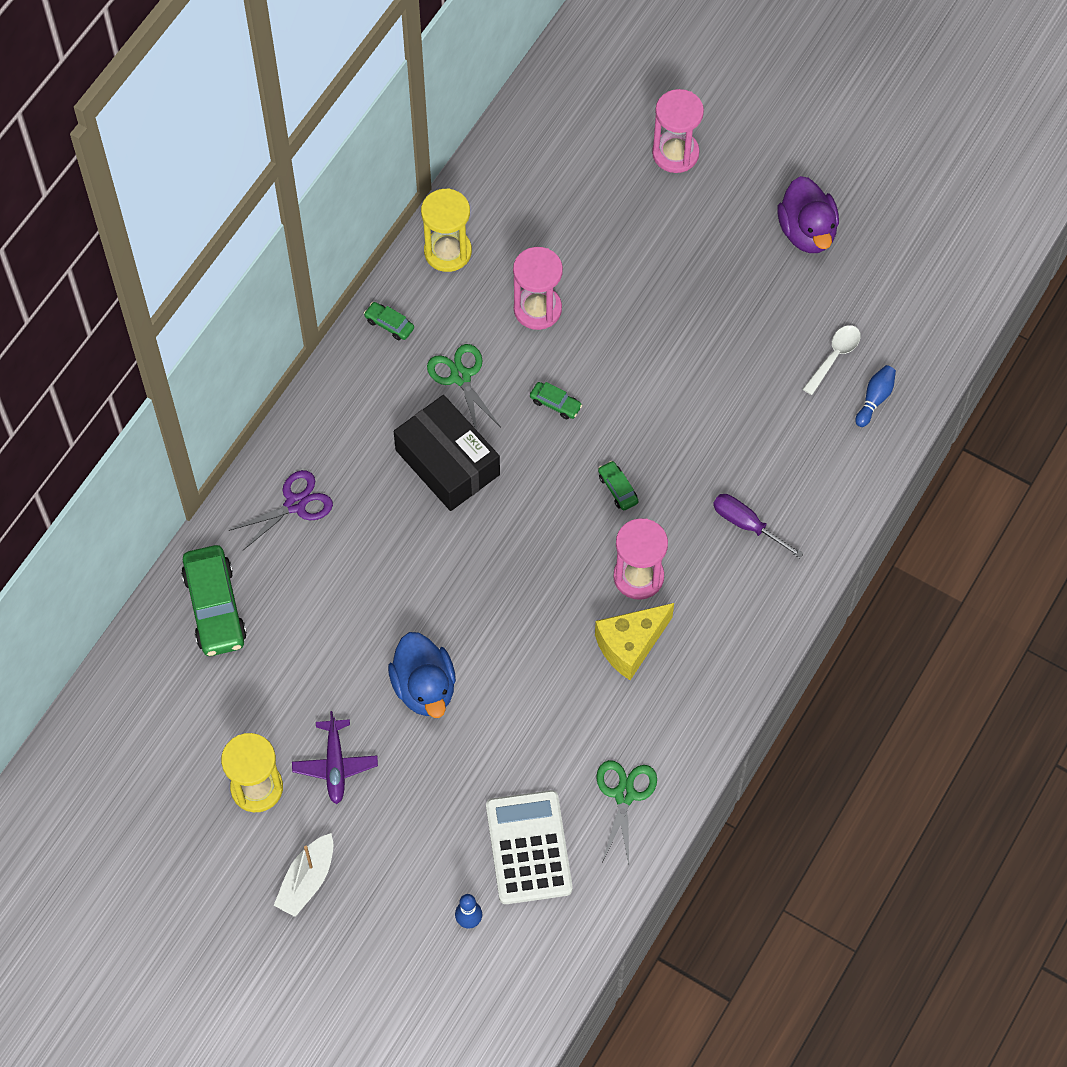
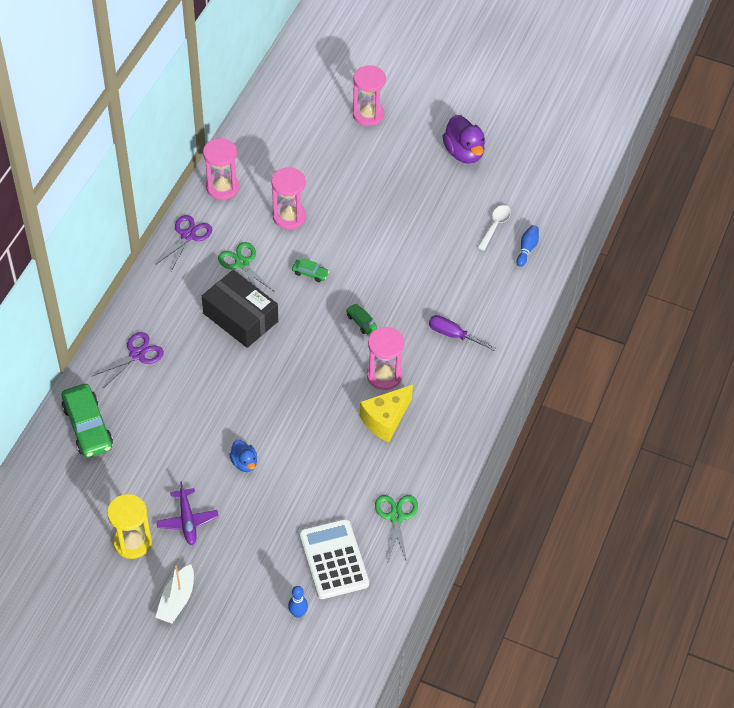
camera: 10 degrees left, 10 degrees down
(389, 324) = (188, 236): green car -> purple scissors
(424, 687) = (244, 463): blue duck -> blue duck, size x0.57
(447, 251) = (222, 187): yellow hourglass -> pink hourglass

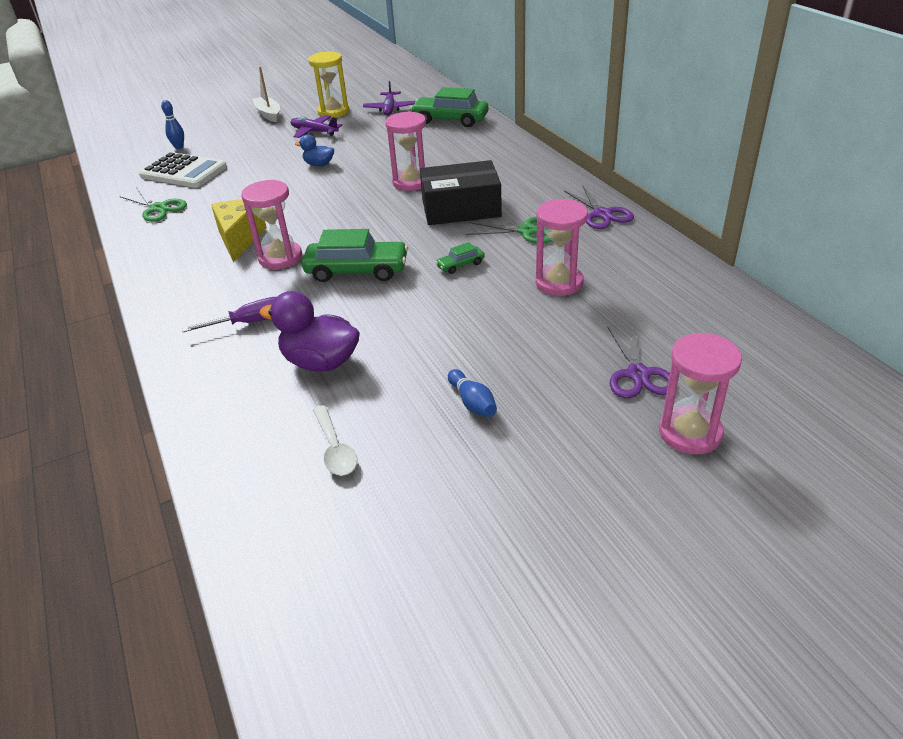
camera: 135 degrees right, 15 degrees down
(94, 496) = (389, 109): none -> purple plane
(137, 355) = (489, 153): purple scissors -> purple scissors (638, 374)
(222, 187) = (654, 256): pink hourglass -> pink hourglass (411, 182)
(361, 322) = (357, 270): green car -> green car, size x2.12
(464, 153) = (505, 500): purple duck -> purple duck (321, 362)
(527, 249) = (259, 457): blue bowling pin -> blue bowling pin (472, 402)

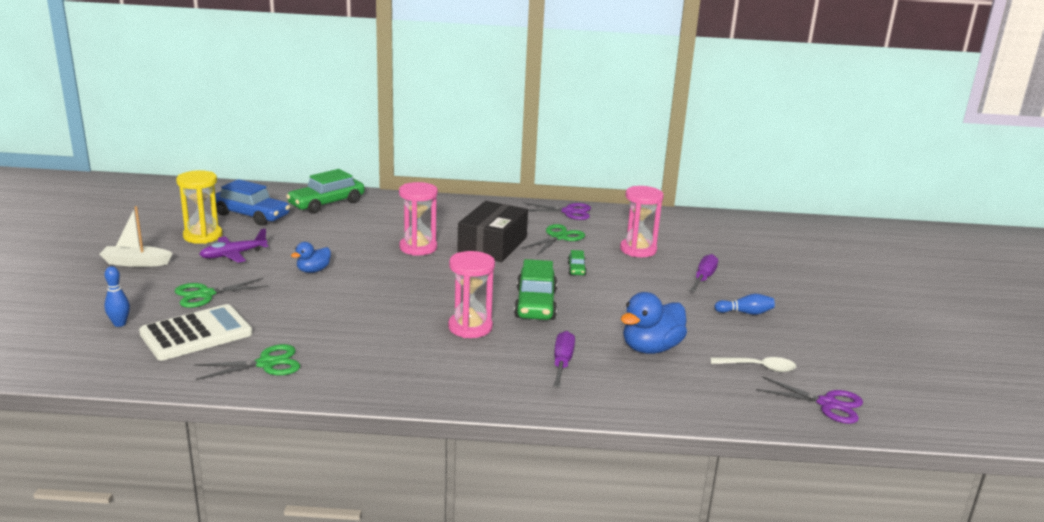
camera: 65 degrees left, 15 degrees down
(240, 239) = (407, 337): yellow cheese -> none
(243, 150) = (205, 294): none -> green scissors
(321, 362) = (651, 348): purple duck -> blue duck
(357, 270) = (535, 304): green car -> green car turned 150 degrees clockwise
(389, 109) = (251, 215): purple plane -> blue car
(536, 346) = (703, 278): none -> purple screwdriver
(638, 374) = (757, 263): purple scissors -> purple scissors (827, 404)
(690, 433) = (818, 269): pink hourglass -> none

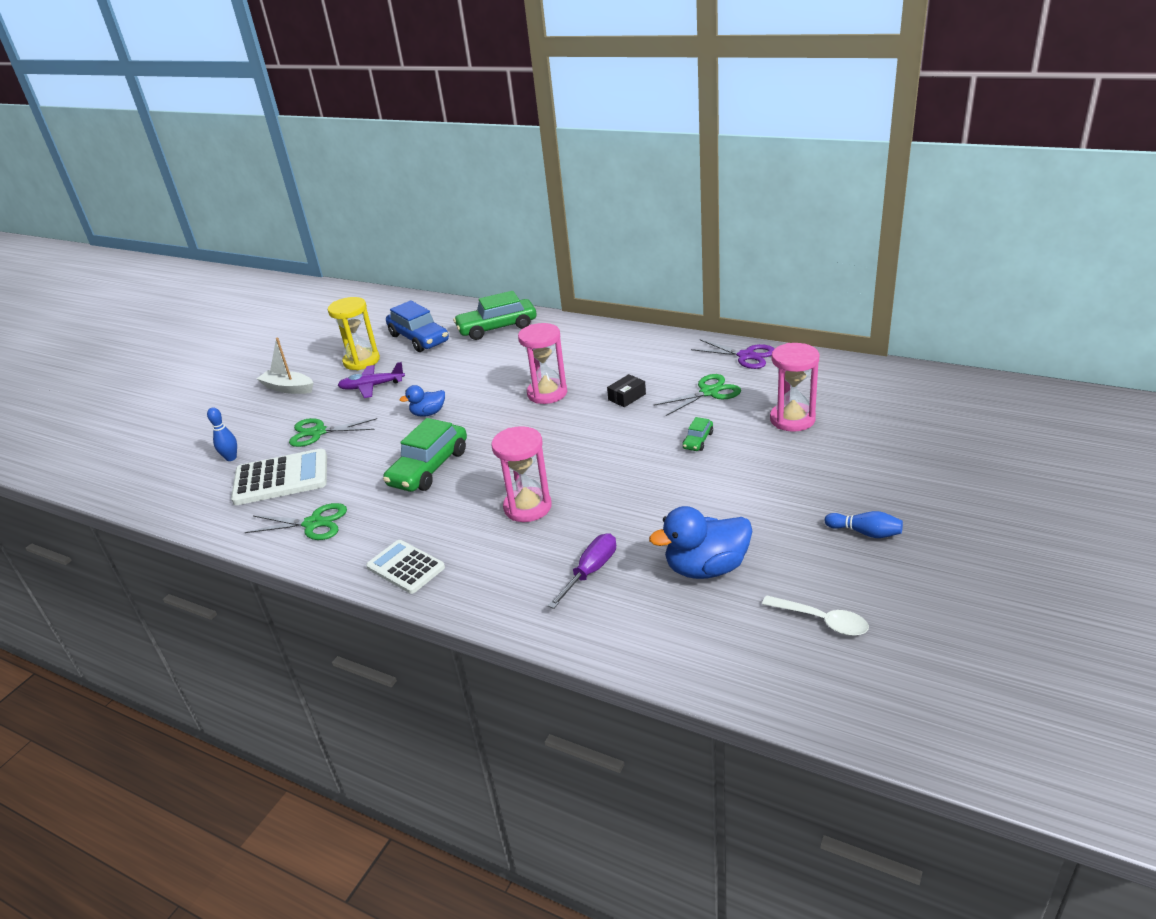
camera: 30 degrees right, 10 degrees up
(393, 383) = (405, 567): none -> white calculator
(492, 245) = (627, 397): black box -> black box, size x0.42
(535, 304) = (618, 484): green car -> green car (429, 468)
(703, 278) = (847, 471): purple screwdriver -> none
(827, 404) = (875, 696): purple scissors -> none

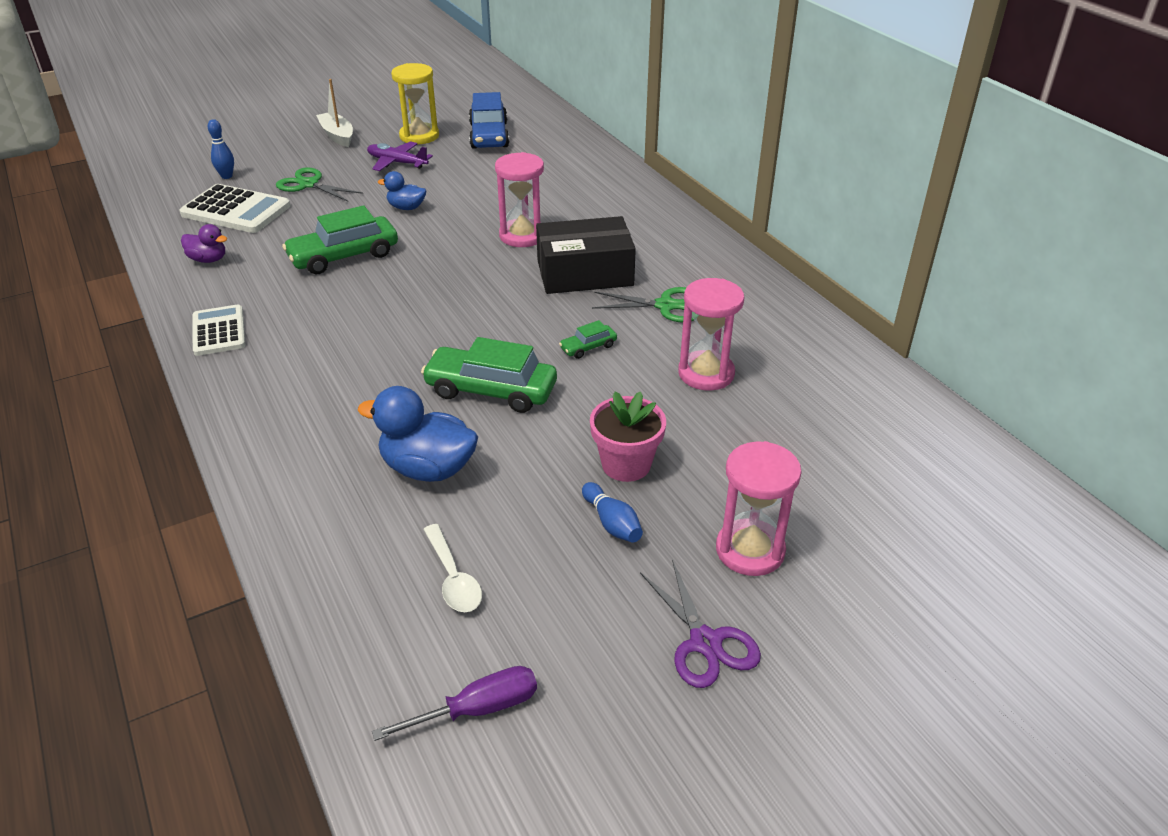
camera: 30 degrees right, 5 degrees up
(313, 523) = (208, 259): green scissors -> purple duck
(497, 328) = (565, 154): green car -> green car (491, 390)
(527, 507) = (368, 331): pink hourglass -> pink hourglass (750, 550)
(590, 571) = (337, 415): purple screwdriver -> purple screwdriver (477, 709)
(627, 397) = (585, 273): black box -> black box, size x2.36
(746, 356) = (753, 286): purple scissors -> purple scissors (705, 642)
(823, 495) = (626, 464): none -> pink flower pot

